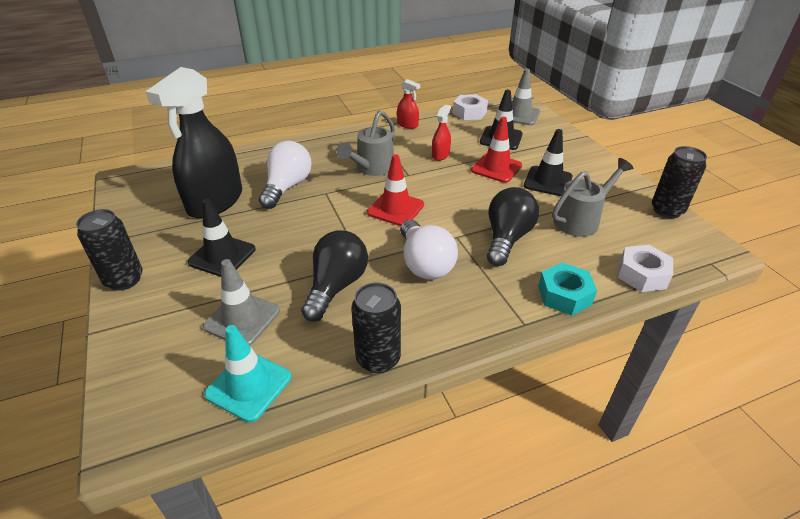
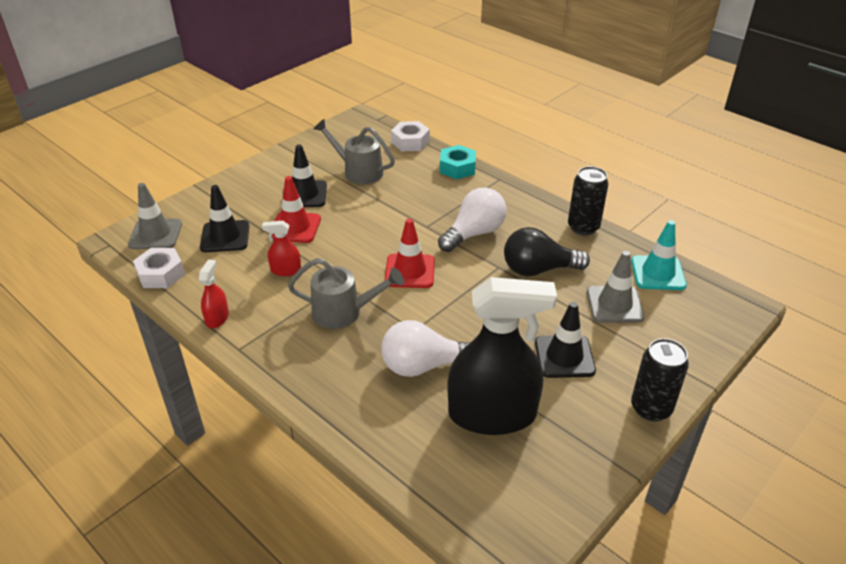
camera: 115 degrees left, 0 degrees up
(507, 238) = (410, 201): black light bulb -> none
(667, 210) = (318, 136): black can -> none

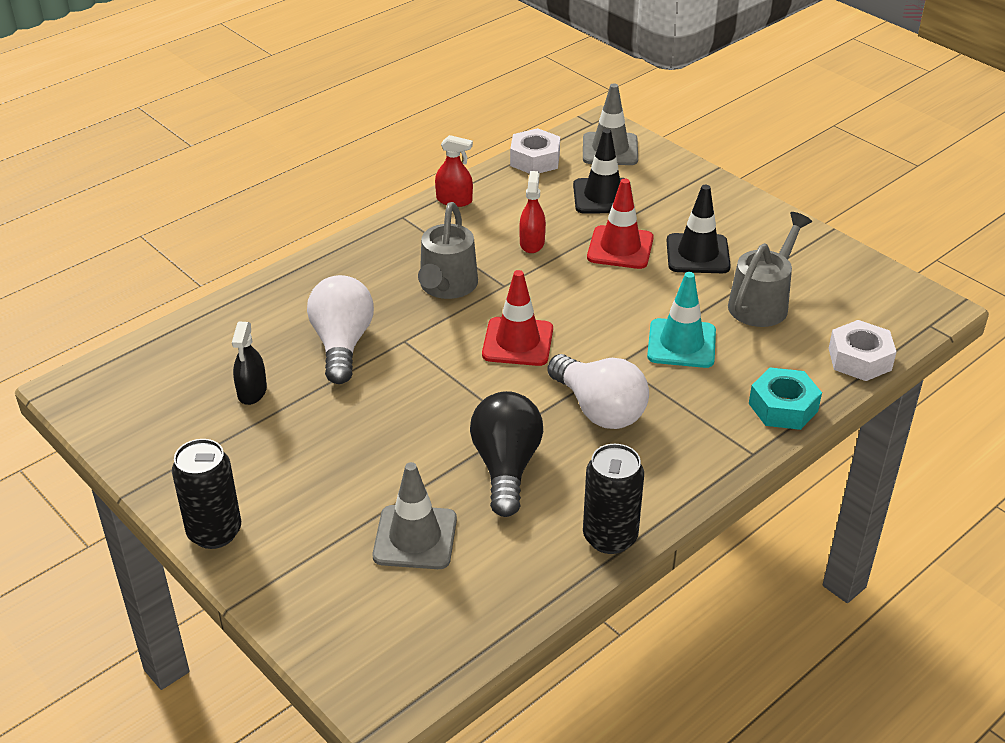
camera: 95 degrees right, 0 degrees up
(492, 414) = (252, 391): black spray bottle -> black spray bottle, size x0.42
(564, 356) = (325, 466): black traffic cone -> none
(658, 273) = (480, 608): turquoise traffic cone -> turquoise traffic cone (681, 344)

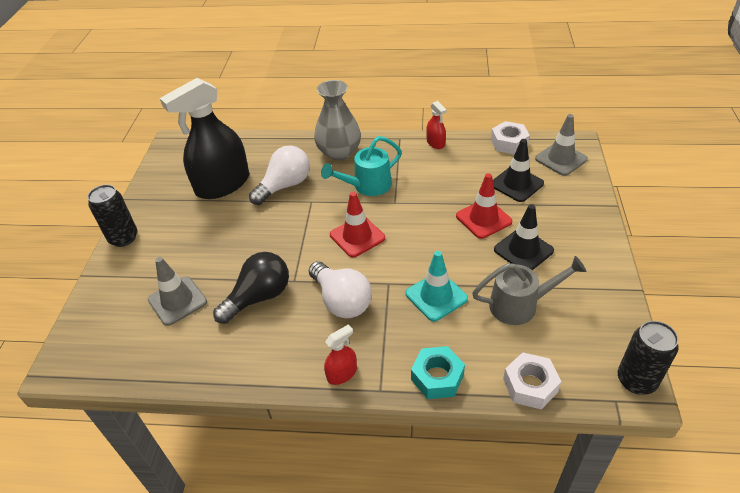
camera: 50 degrees right, 5 degrees up
(252, 391) = (222, 184): black spray bottle -> black spray bottle, size x2.36
(351, 270) = (339, 152): none -> grey vase
(446, 287) = (367, 186): grey watering can -> turquoise watering can
(532, 243) = (441, 188): red spray bottle -> red spray bottle (342, 373)
(599, 409) = (341, 301): white light bulb -> white light bulb turned 45 degrees counterclockwise
(610, 537) = (246, 373): black can -> black can (636, 380)

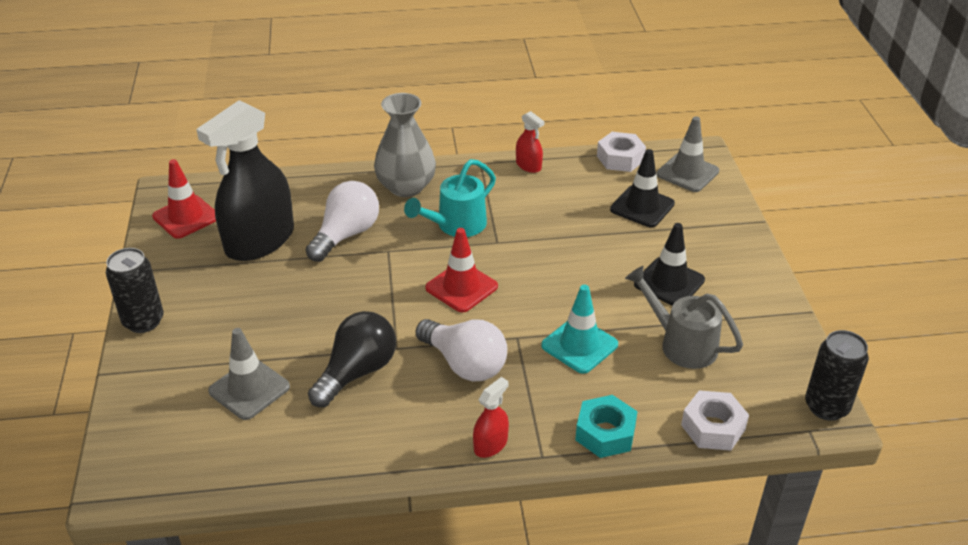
camera: 15 degrees left, 5 degrees down
(483, 219) = (612, 251): red traffic cone -> red traffic cone (186, 217)
(520, 305) = (681, 343): grey watering can -> grey watering can turned 120 degrees counterclockwise

